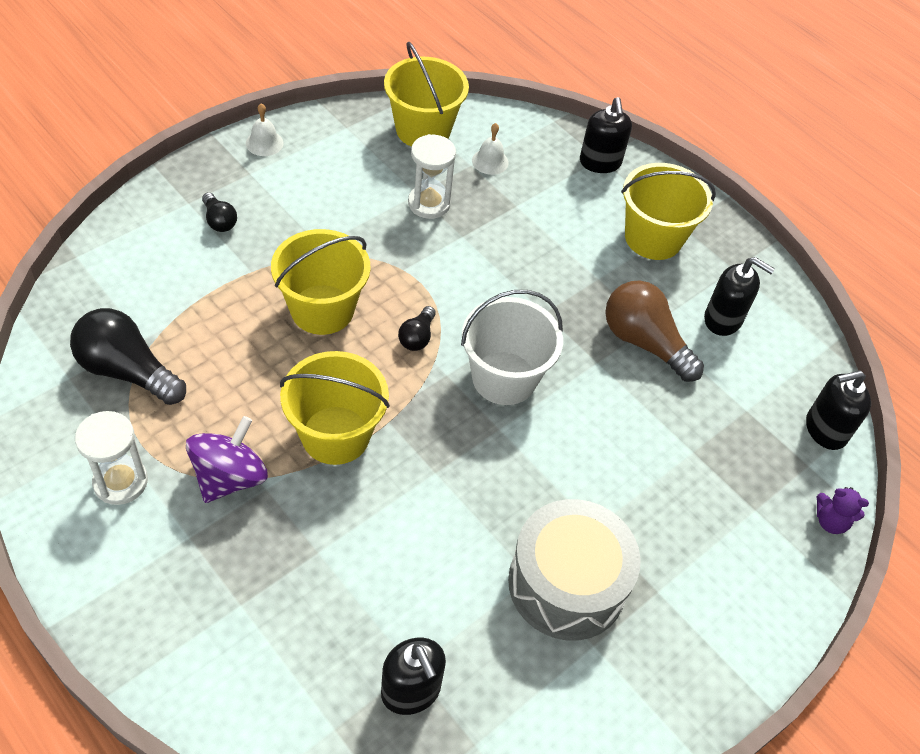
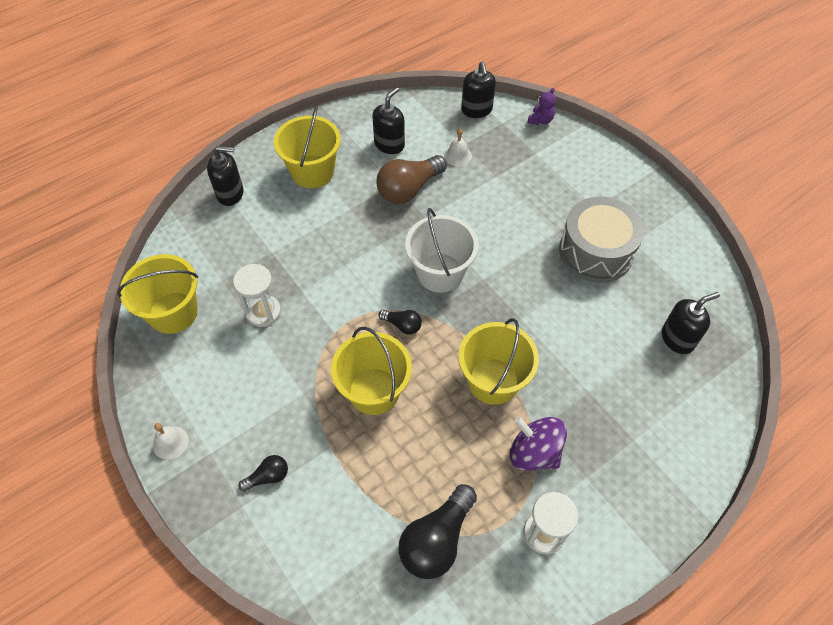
camera: 80 degrees left, 5 degrees up
(490, 161) = (219, 266): white bell -> white bell (458, 155)

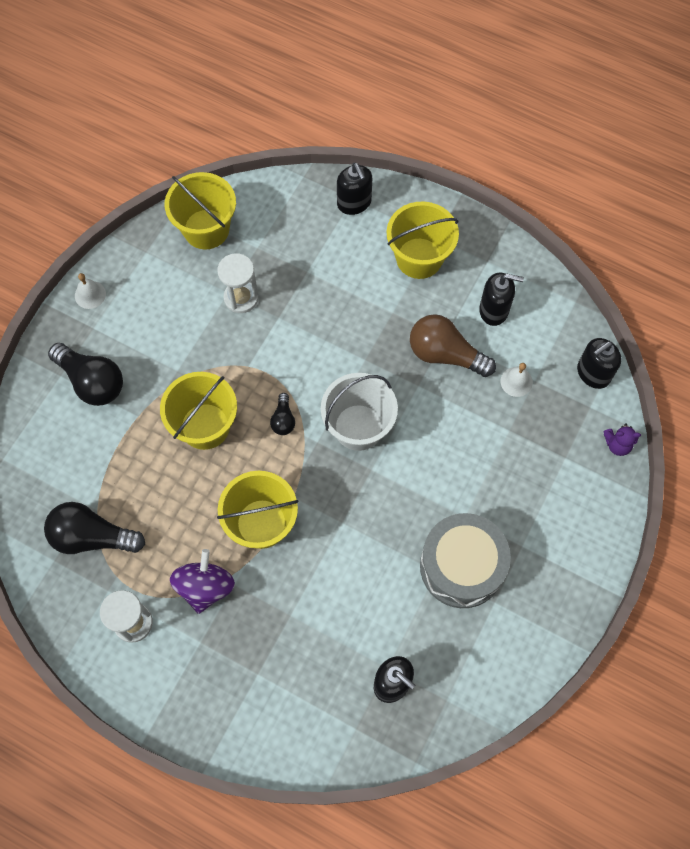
camera: 65 degrees right, 10 degrees up
(268, 477) = (92, 381): black light bulb -> black light bulb, size x1.98

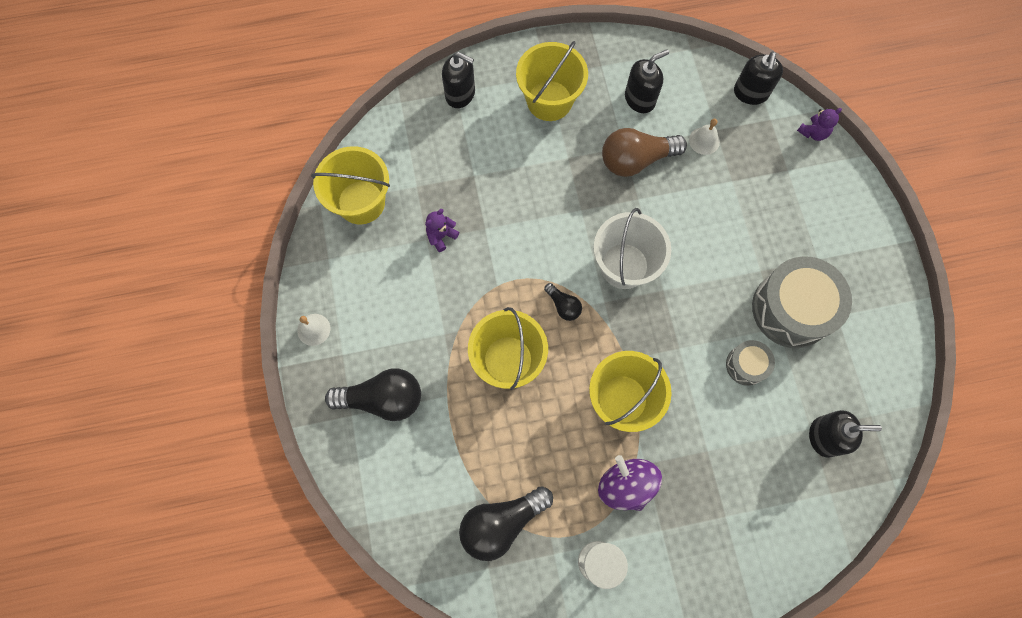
camera: 40 degrees left, 5 degrees up
(241, 298) = (441, 236): white hourglass -> purple teddy bear
(382, 578) = (746, 365): none -> grey drum

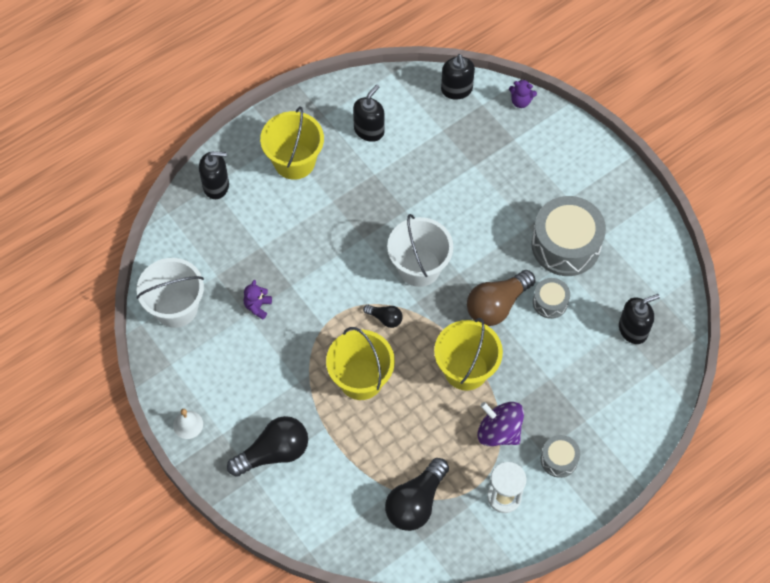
camera: 25 degrees left, 10 degrees down
(361, 202) = (176, 307): yellow bucket -> white bucket
(636, 160) = (389, 180): brown light bulb -> brown light bulb (497, 305)
(676, 547) = (559, 459): none -> grey drum
(704, 140) = (437, 142): white bell -> none
(813, 132) = (521, 101): purple teddy bear -> purple teddy bear turned 75 degrees clockwise

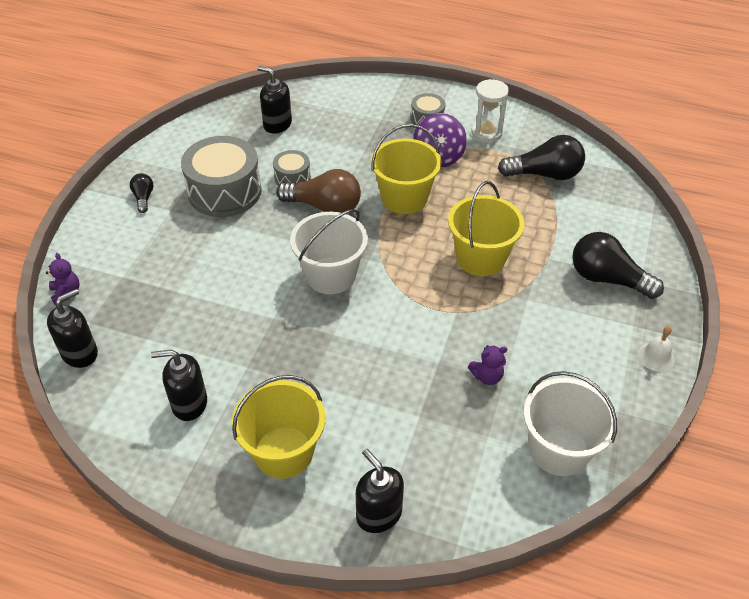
camera: 125 degrees left, 15 degrees down
(385, 318) = (406, 272): black light bulb -> black light bulb (143, 198)

